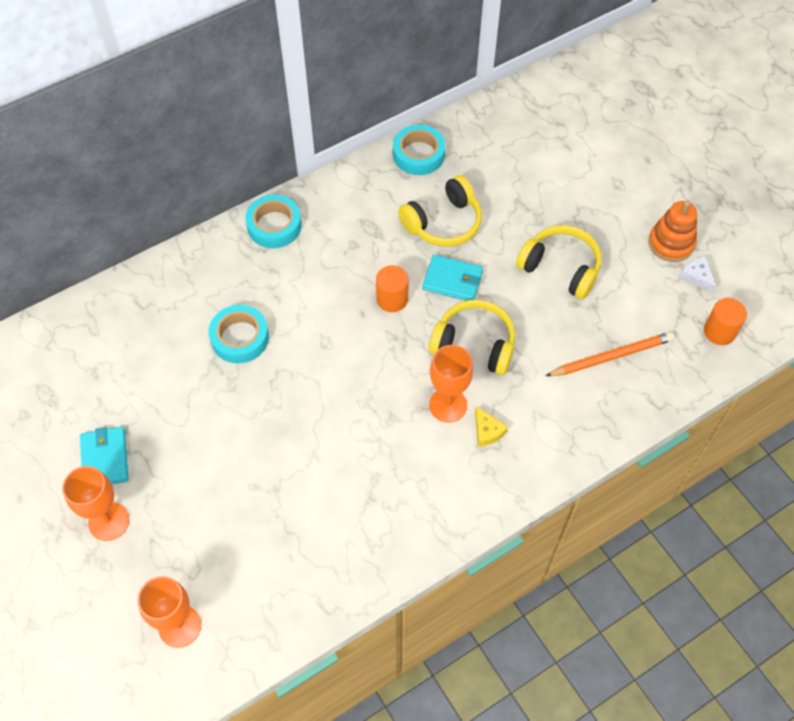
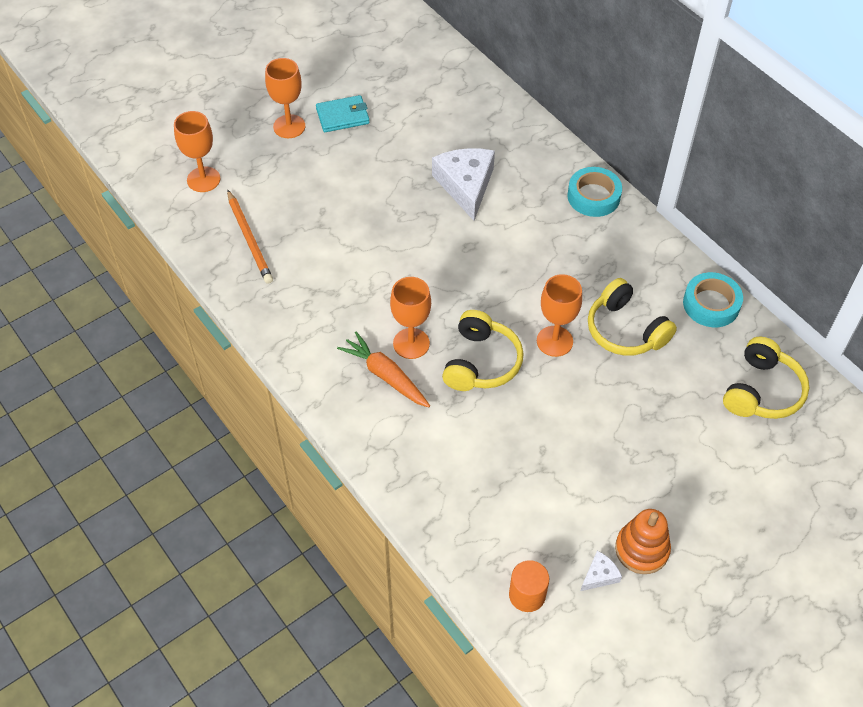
camera: 85 degrees right, 5 degrees down
(240, 338) = (466, 185): turquoise tape -> white cheese
(392, 299) = (524, 293): orange cylinder -> none
(452, 280) = (554, 341): turquoise wallet -> orange goblet
(487, 431) = (385, 376): yellow cheese -> orange carrot
(560, 268) = (587, 437): yellow headphones -> yellow headphones (762, 391)
(611, 356) = (481, 484): orange pencil -> orange pencil (249, 239)

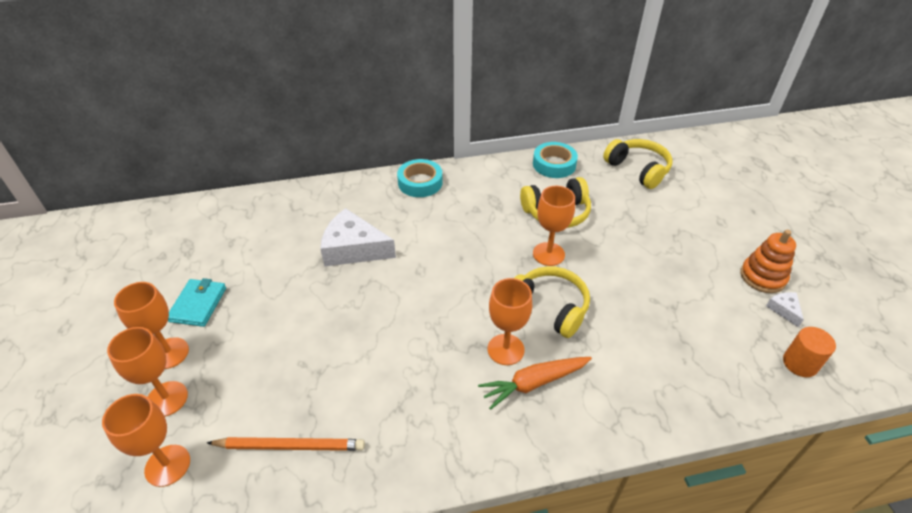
camera: 65 degrees left, 10 degrees down
(251, 148) = (167, 399): none -> orange goblet

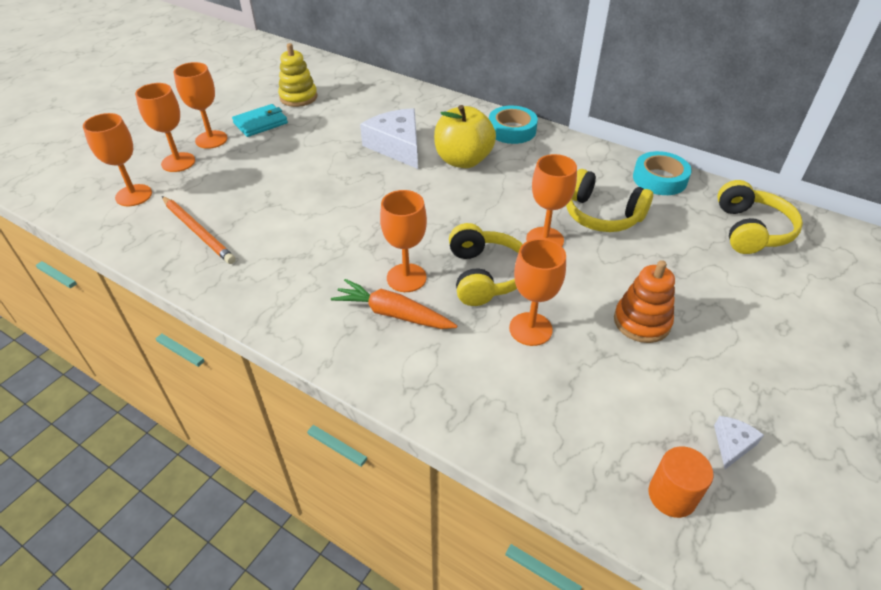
camera: 45 degrees right, 0 degrees up
(200, 257) = (298, 97): none -> yellow stacking toy
(419, 229) = (463, 160): none -> yellow apple
(621, 323) = (530, 329): none -> orange goblet
(762, 277) = (754, 402): orange stacking toy -> orange stacking toy (641, 322)

